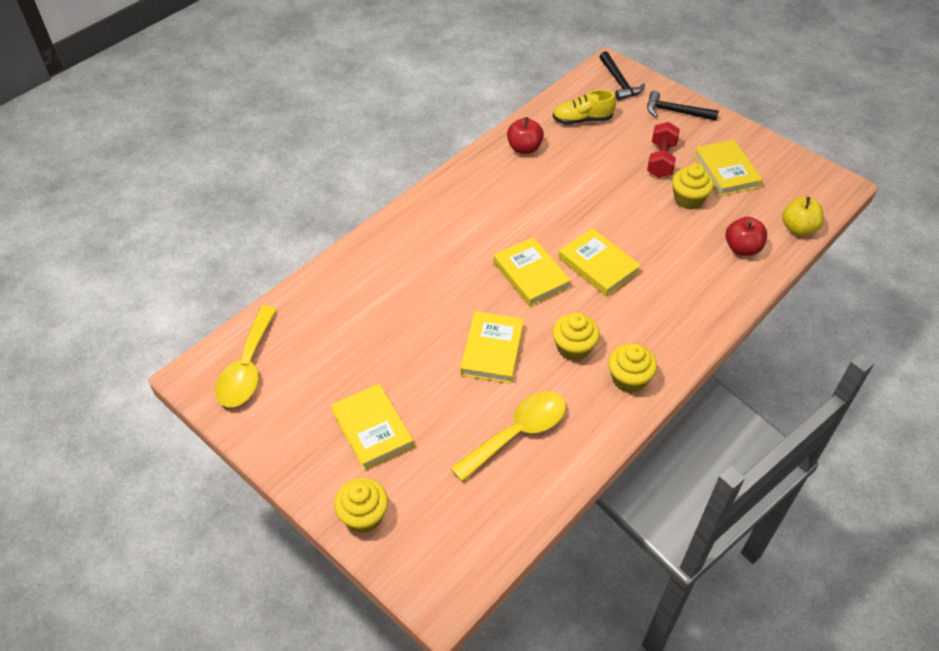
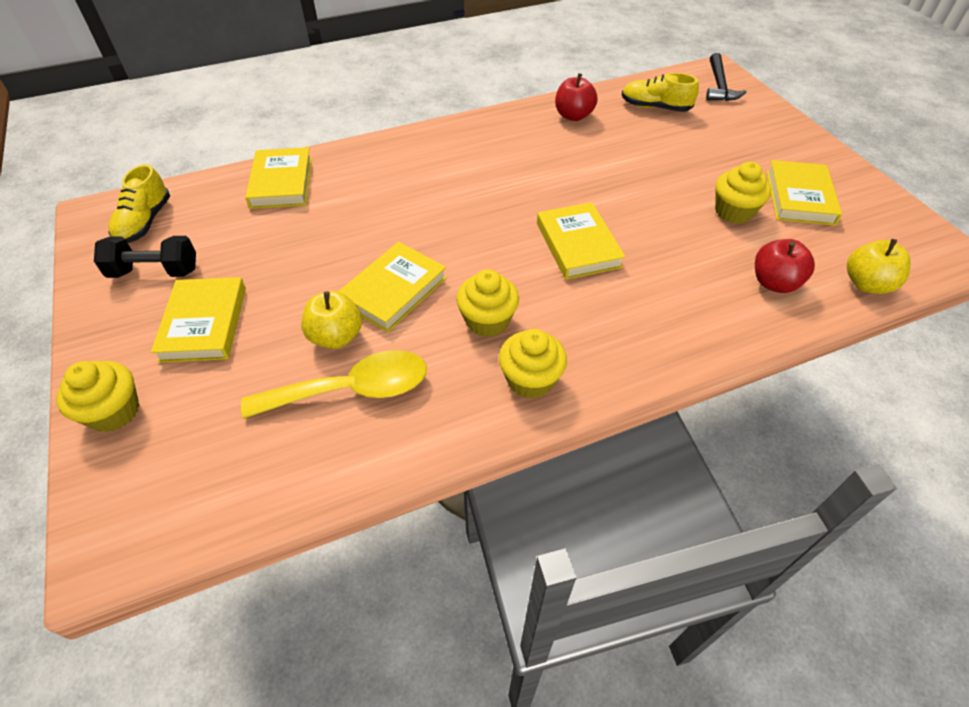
camera: 25 degrees right, 0 degrees up
(247, 368) = (145, 222): yellow spoon -> yellow shoe
(296, 405) = (155, 271): none -> black dumbbell
(477, 400) = (336, 336): none -> yellow apple
(531, 275) = (494, 230): yellow book -> yellow book (281, 182)
(661, 160) = (723, 165): red dumbbell -> none
(675, 112) = (769, 126): black hammer -> none

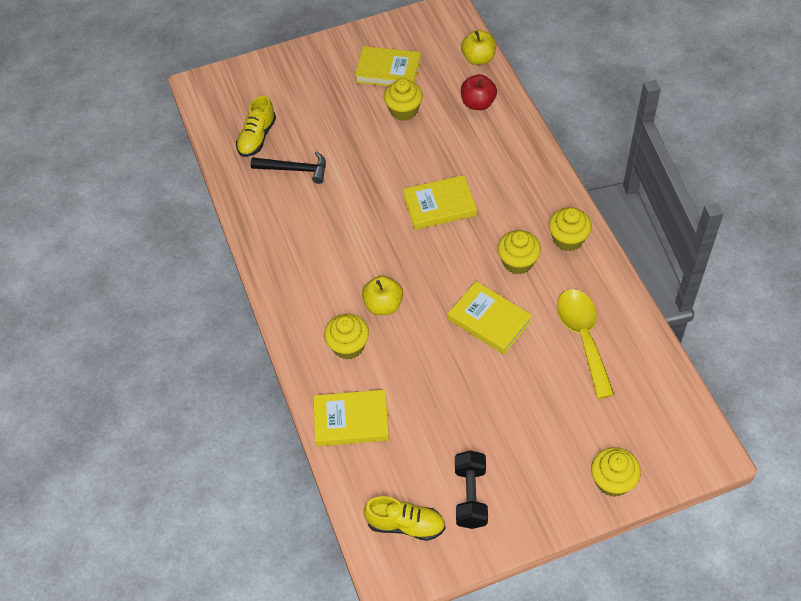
camera: 85 degrees left, 5 degrees up
(204, 323) = (527, 443): yellow book -> none
(336, 336) = (536, 352): yellow apple -> yellow apple (383, 305)
(374, 178) = (348, 346): none -> yellow cupcake
(573, 116) = (264, 196): red apple -> none
(719, 86) = (227, 88): black hammer -> black hammer (295, 169)

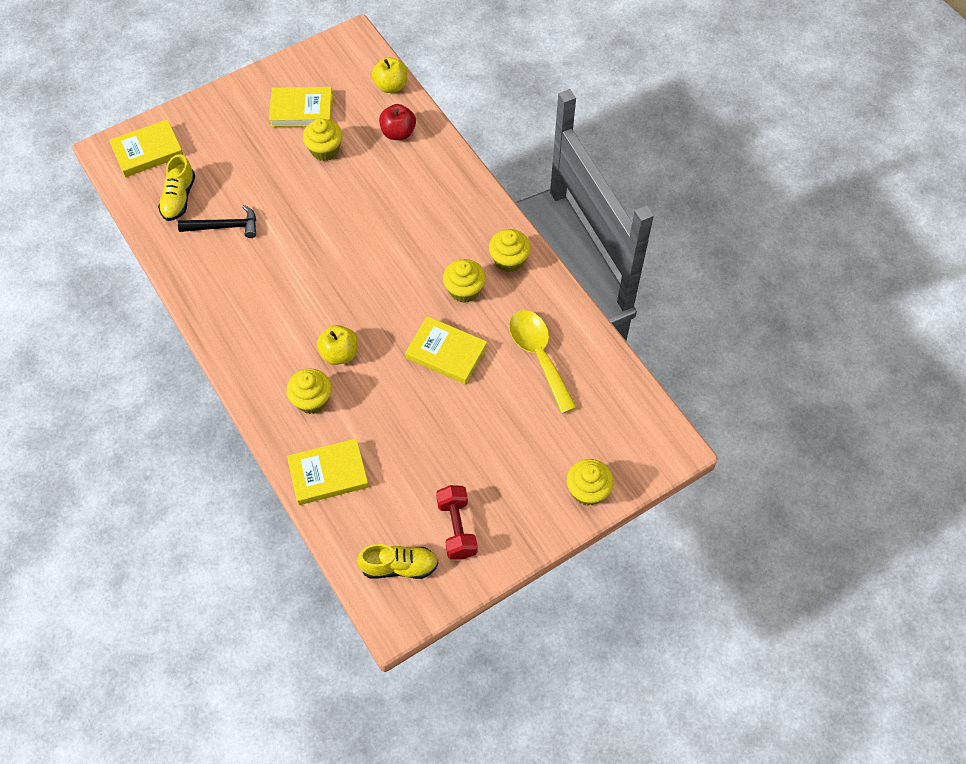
camera: 15 degrees left, 5 degrees up
(439, 205) = (378, 244): yellow book -> yellow book (148, 151)
(470, 496) = (457, 528): black dumbbell -> red dumbbell

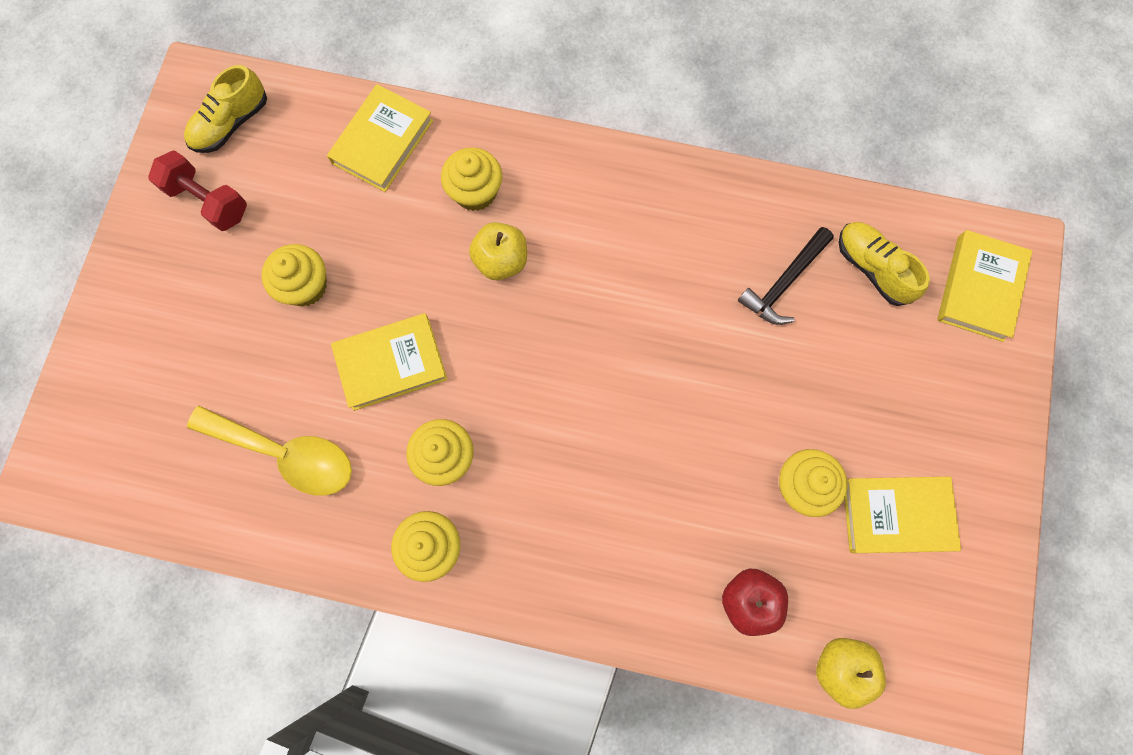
camera: 135 degrees right, 15 degrees up
(301, 110) = (896, 515): yellow book -> yellow book turned 45 degrees clockwise
(588, 490) = (104, 350): yellow cupcake -> yellow cupcake (305, 286)

